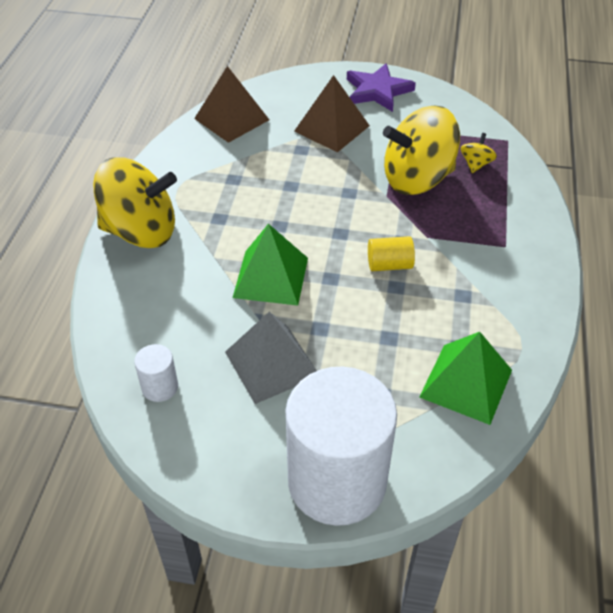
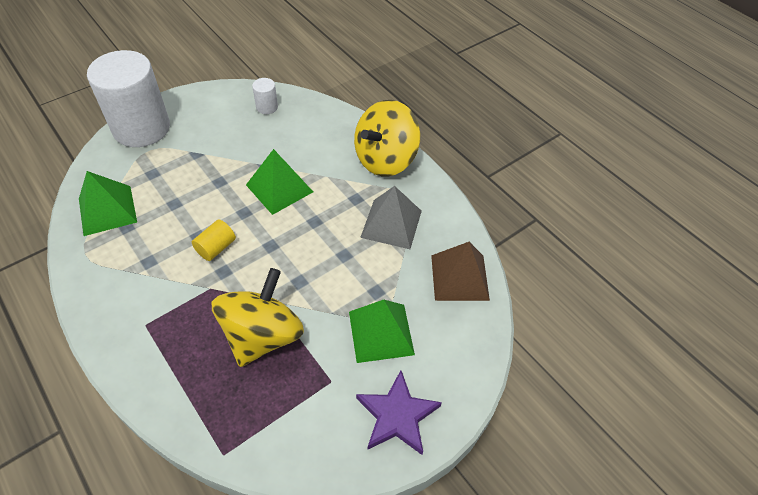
camera: 130 degrees right, 5 degrees up
(272, 364) = (225, 149): grey pyramid -> grey pyramid (391, 224)
(331, 128) = (381, 332): brown pyramid -> green pyramid
(476, 164) = (228, 393): yellow spinning top -> none

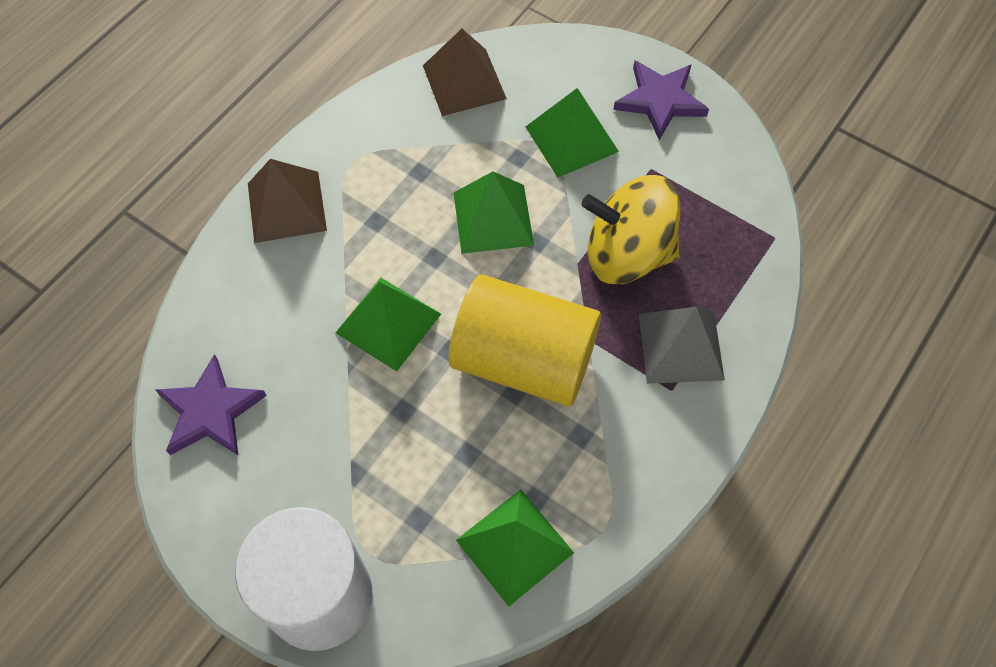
camera: 105 degrees left, 10 degrees up
(216, 248) = (524, 360): yellow cylinder -> yellow cylinder, size x2.47
(267, 107) = (210, 411): white cylinder -> purple star
(330, 261) = (493, 218): none -> green pyramid
(385, 159) = (287, 206): yellow spinning top -> brown pyramid
(391, 224) = (406, 169): grey pyramid -> grey pyramid (681, 346)

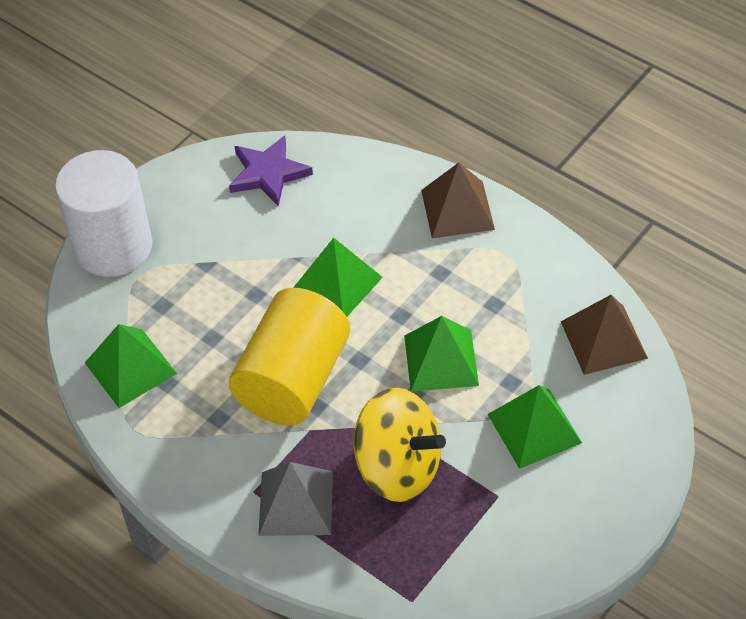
camera: 95 degrees right, 10 degrees down
(627, 254) = (398, 467): yellow spinning top -> yellow spinning top turned 105 degrees clockwise
(660, 101) = (585, 512): purple star -> none

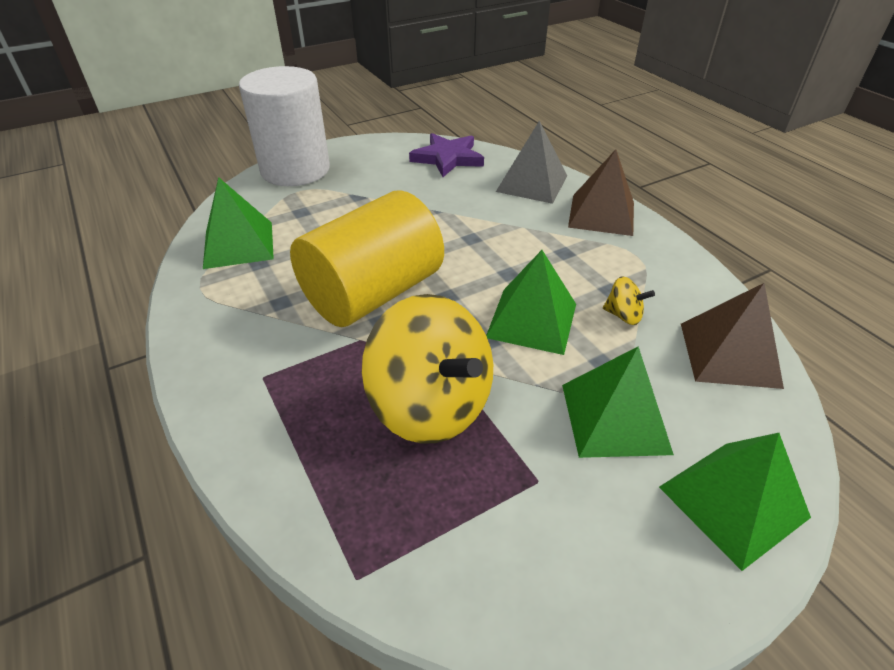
camera: 20 degrees right, 10 degrees down
(295, 503) = (296, 403): grey pyramid -> grey pyramid (532, 183)
(337, 283) = (461, 235): green pyramid -> green pyramid (733, 502)
(513, 328) = (623, 315): none -> yellow spinning top

